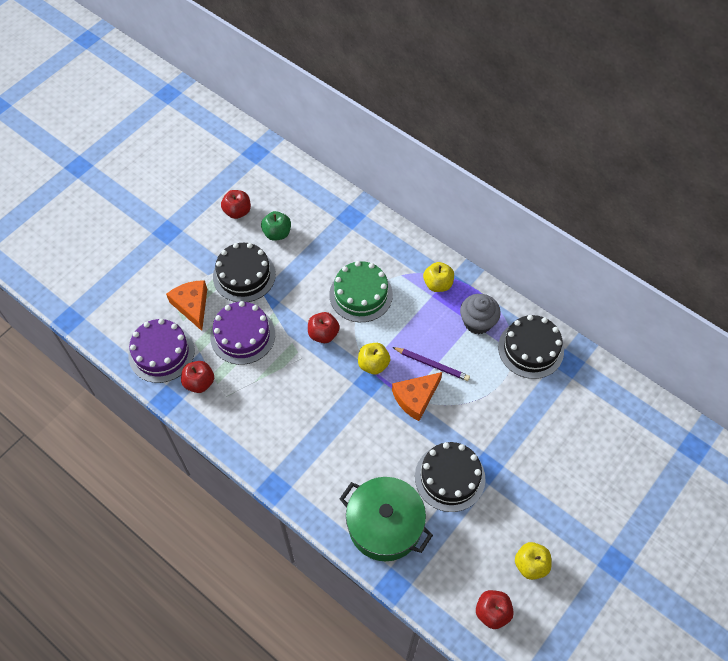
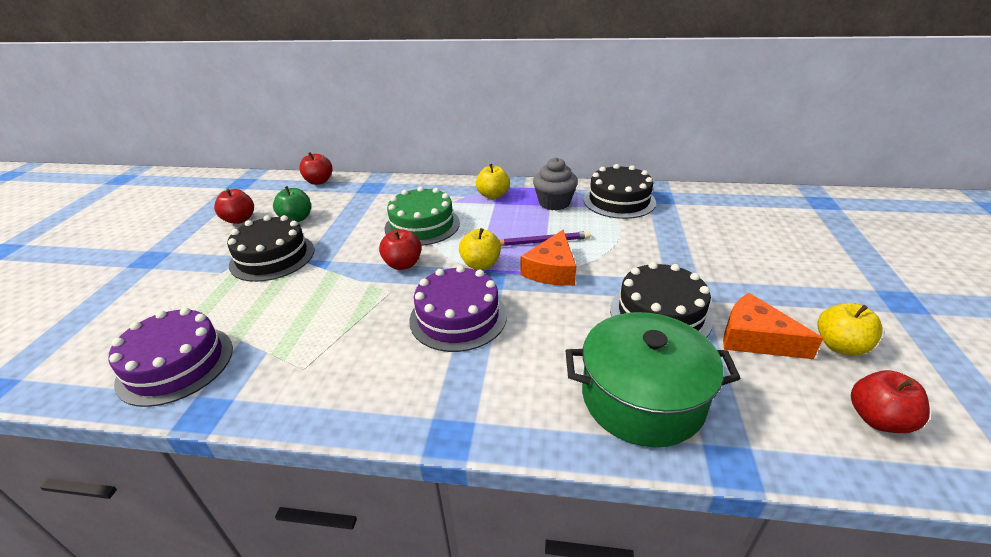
camera: 30 degrees left, 25 degrees down
(192, 305) = (210, 303): orange cheese -> orange cheese (755, 338)
(199, 383) = (254, 370): red apple -> red apple (319, 181)
(242, 335) = (298, 302): purple cake -> purple cake (458, 317)

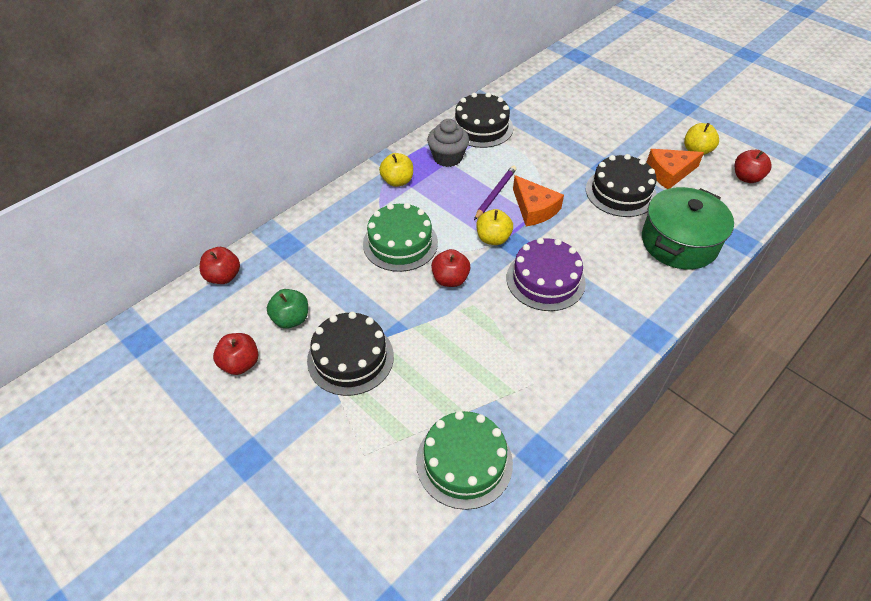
camera: 55 degrees left, 15 degrees up
(176, 364) = (464, 462): purple cake -> green cake

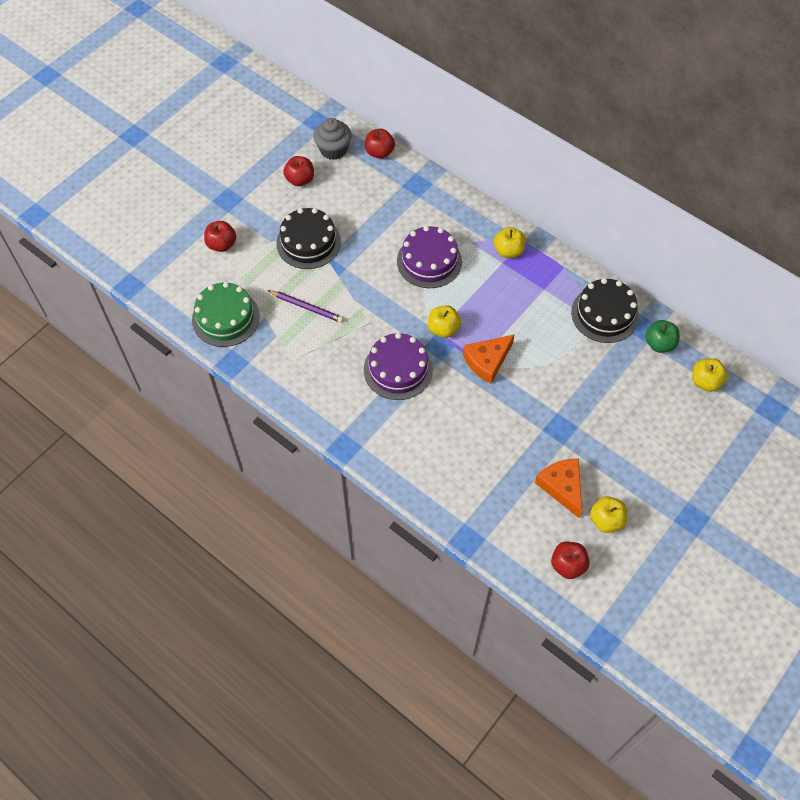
camera: 85 degrees right, 10 degrees up
(291, 319) = (341, 201): green apple -> green apple (659, 344)
(400, 243) = (429, 261): green cake -> purple cake
(447, 157) = (550, 288): grey cupcake -> grey cupcake (333, 150)
(450, 279) = (391, 299): red apple -> red apple (222, 244)
(495, 194) = (503, 329): purple pencil -> purple pencil (306, 307)
(553, 82) = (705, 382): none -> yellow apple
(620, 192) = (523, 438): black cake -> none
(679, 242) = (457, 483): green pot -> none

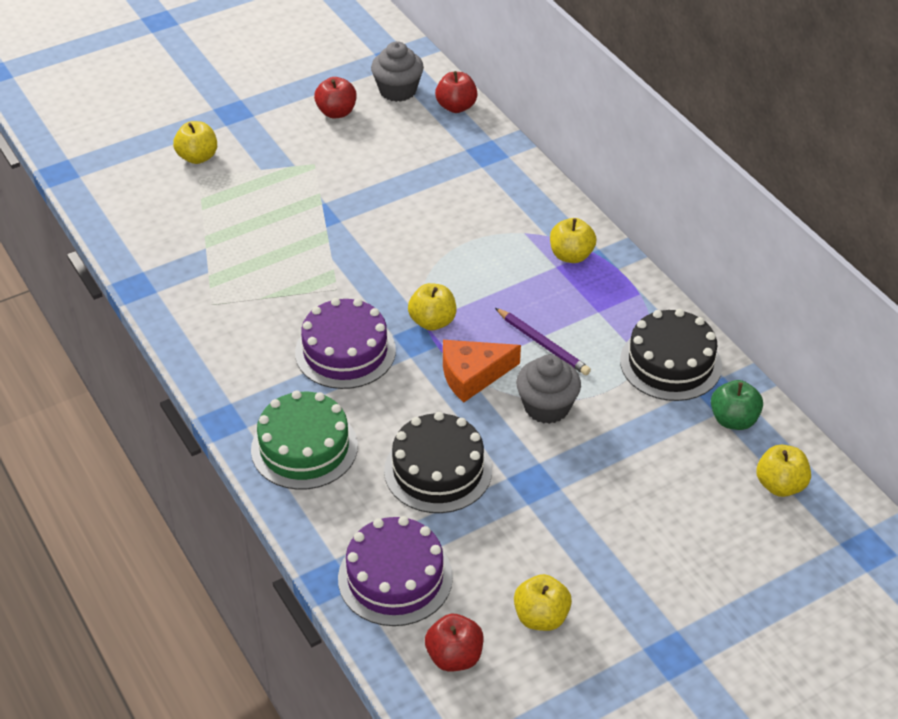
camera: 20 degrees right, 15 degrees down
(222, 244) = (198, 157): red apple -> yellow apple
(225, 318) = (155, 236): green cake -> green cake (304, 447)
(306, 307) = (265, 251): purple pencil -> purple pencil (543, 344)
(308, 242) = (308, 181): black cake -> black cake (438, 470)
(429, 261) = (456, 240): purple cake -> purple cake (395, 577)
(543, 370) = (547, 407): none -> grey cupcake
(562, 487) = (498, 556): orange cheese -> none

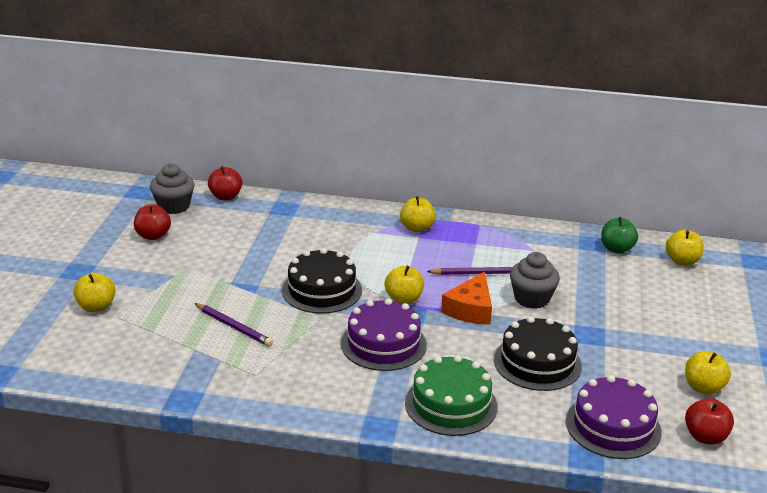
camera: 50 degrees left, 15 degrees down
(262, 248) = (233, 327): none -> purple pencil
(670, 363) = (548, 244): black cake -> black cake (322, 290)

